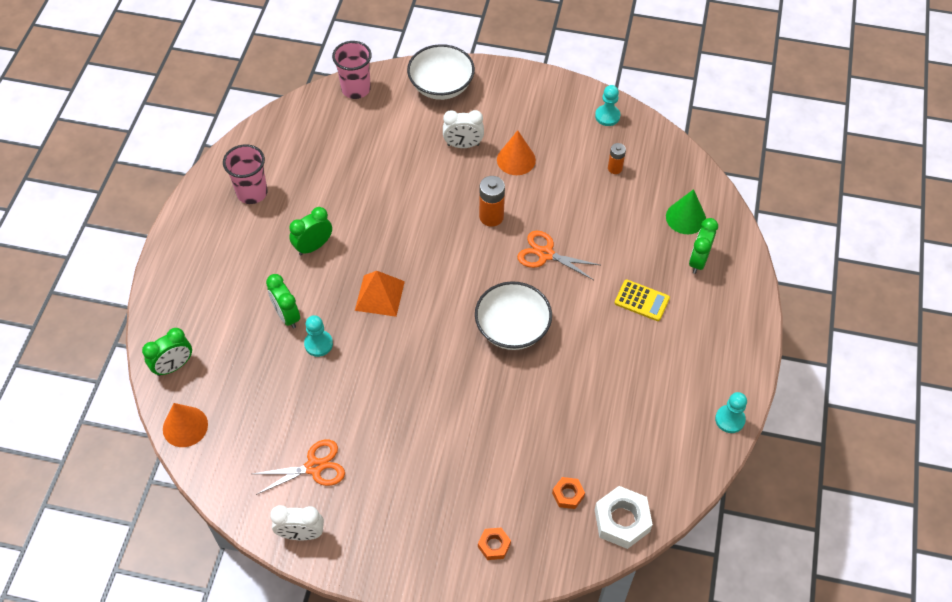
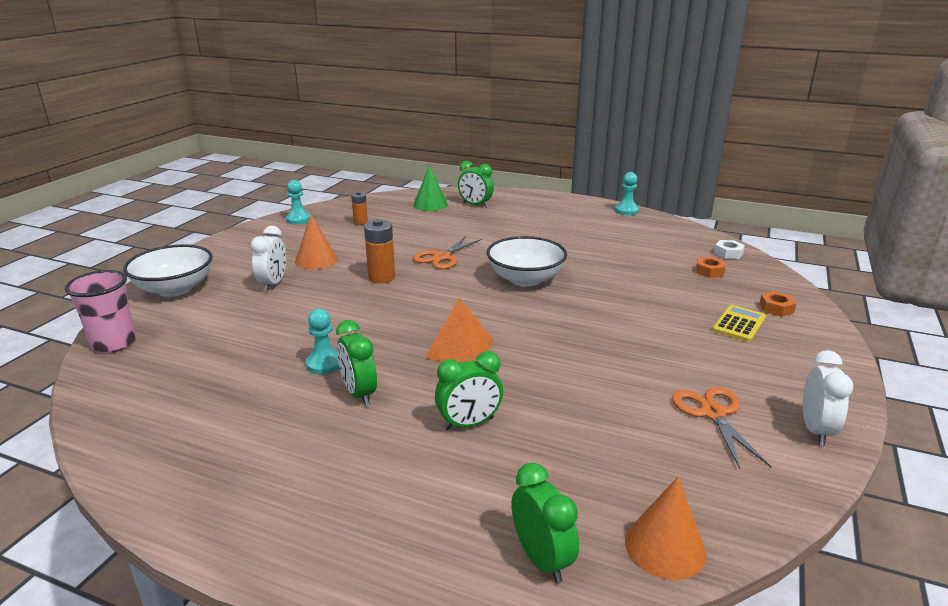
camera: 80 degrees left, 30 degrees down
(252, 193) = (220, 447): pink cup -> none
(318, 344) = (522, 399): turquoise pawn -> turquoise pawn (324, 364)
(622, 520) = (728, 253): white nut -> white nut, size x0.55
(642, 300) = (508, 226): yellow calculator -> yellow calculator (739, 324)

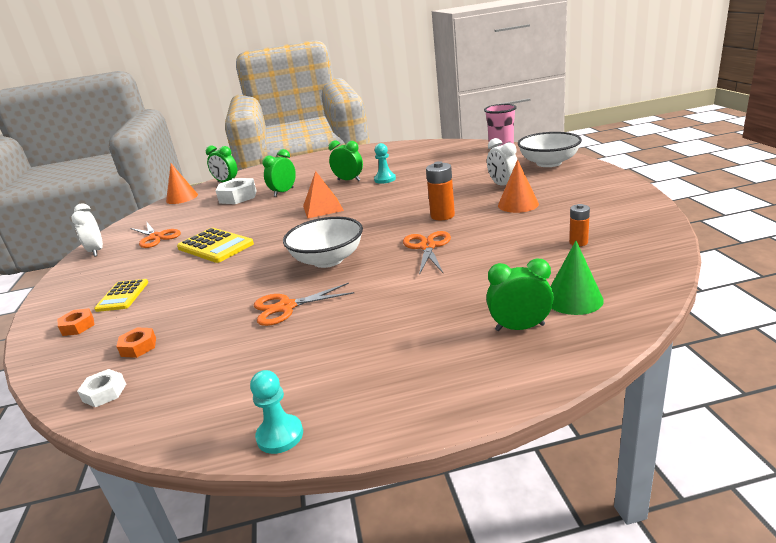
camera: 150 degrees right, 0 degrees up
(298, 219) = (638, 219): turquoise pawn -> none
(548, 461) = (238, 197): none -> white nut
(588, 257) = (286, 307): none -> orange scissors
(625, 349) = (215, 246): none -> yellow calculator

